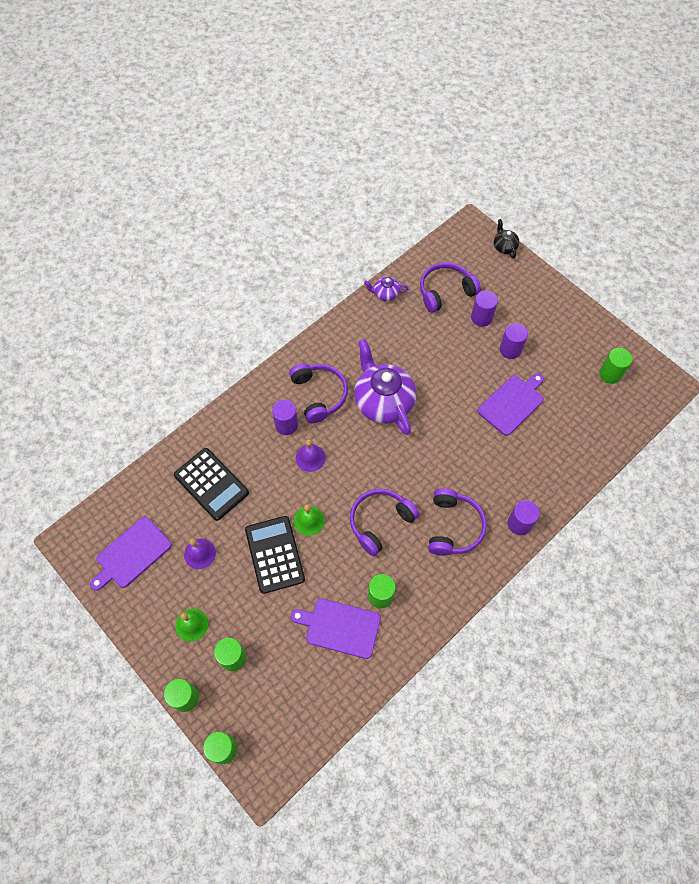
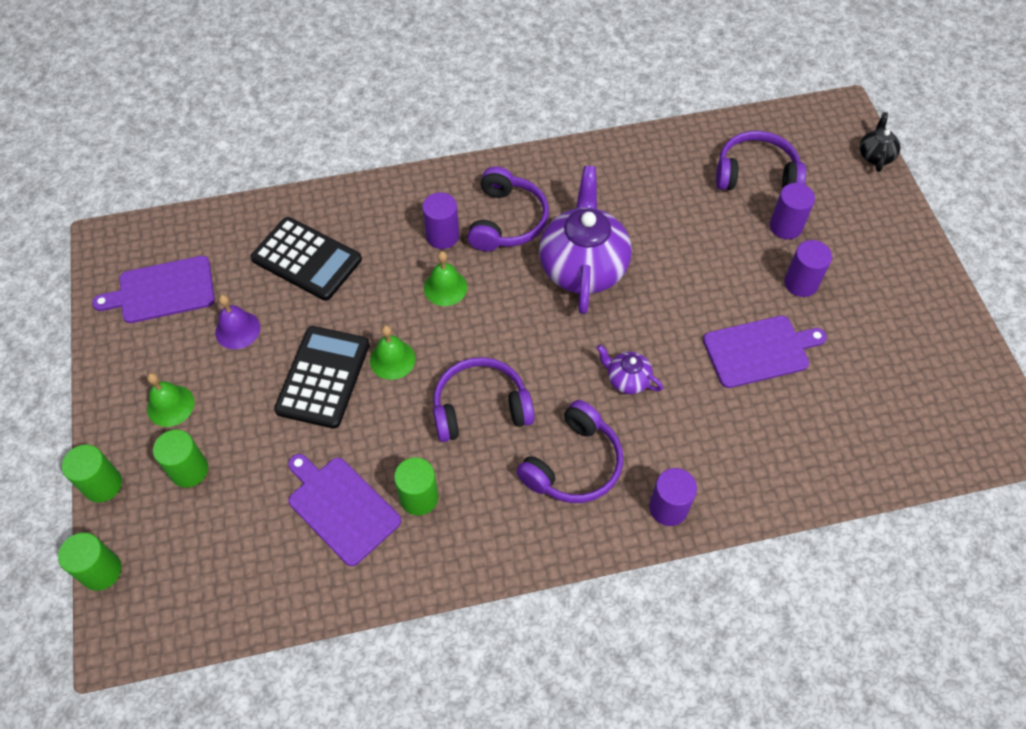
camera: 30 degrees right, 5 degrees down
(211, 484) = (306, 259): black calculator -> black calculator turned 45 degrees counterclockwise
(310, 458) = (445, 287): purple bell -> green bell
(385, 294) = (673, 143): purple teapot -> purple teapot (627, 379)
(610, 374) = (931, 381): green cylinder -> none

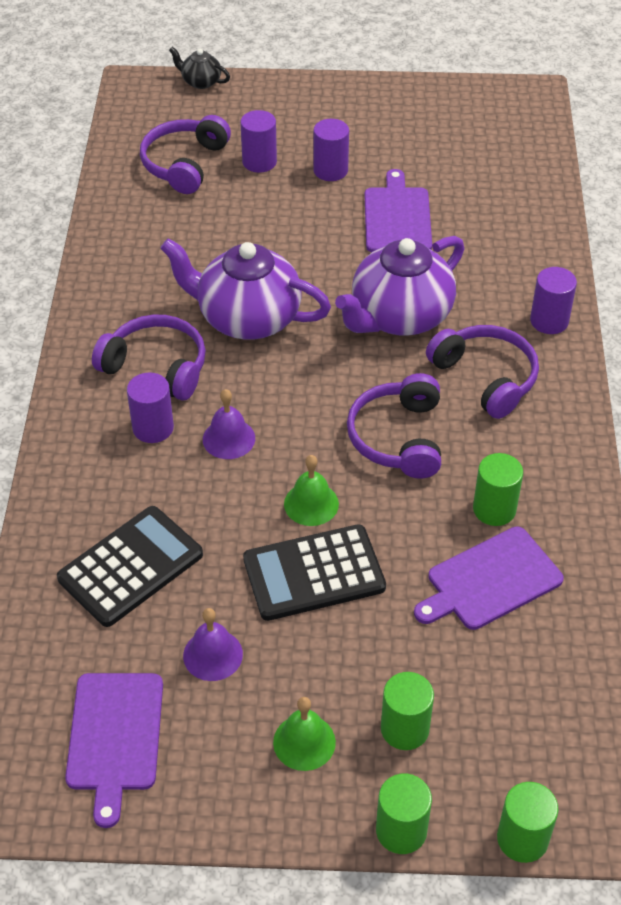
camera: 75 degrees left, 10 degrees down
(323, 377) = (314, 573): black calculator -> black calculator turned 45 degrees counterclockwise
(445, 287) = (229, 438): green bell -> purple bell
(627, 379) = (400, 316): purple teapot -> purple teapot, size x2.18

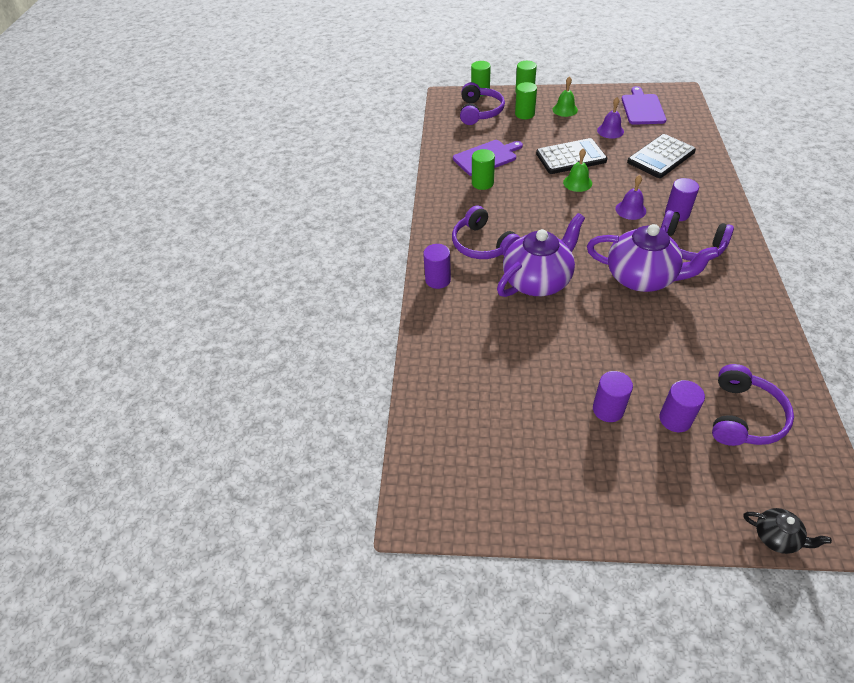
camera: 175 degrees left, 0 degrees up
(397, 217) = (545, 360): purple cutting board -> none
(398, 437) = (534, 212): purple headphones -> purple headphones (479, 112)

